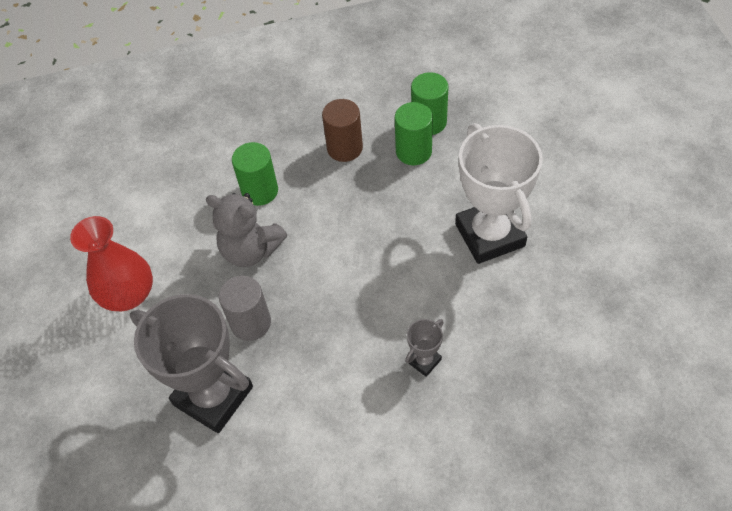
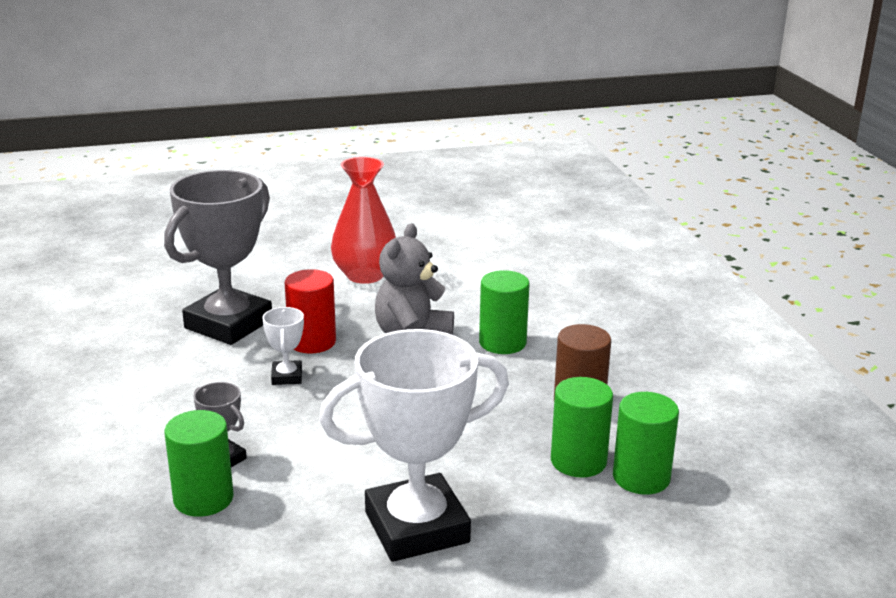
camera: 85 degrees right, 30 degrees down
(251, 323) = (312, 342): grey cylinder -> red cylinder
(307, 334) = (287, 377): none -> white trophy
(472, 365) = (203, 499): none -> green cylinder

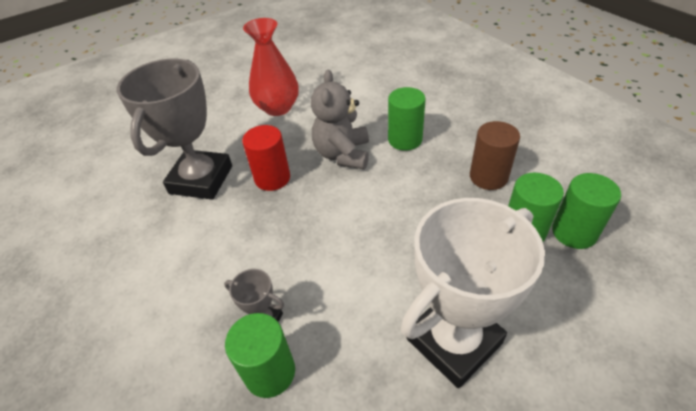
camera: 15 degrees left, 20 degrees up
(287, 377) = (271, 217): white trophy -> none

